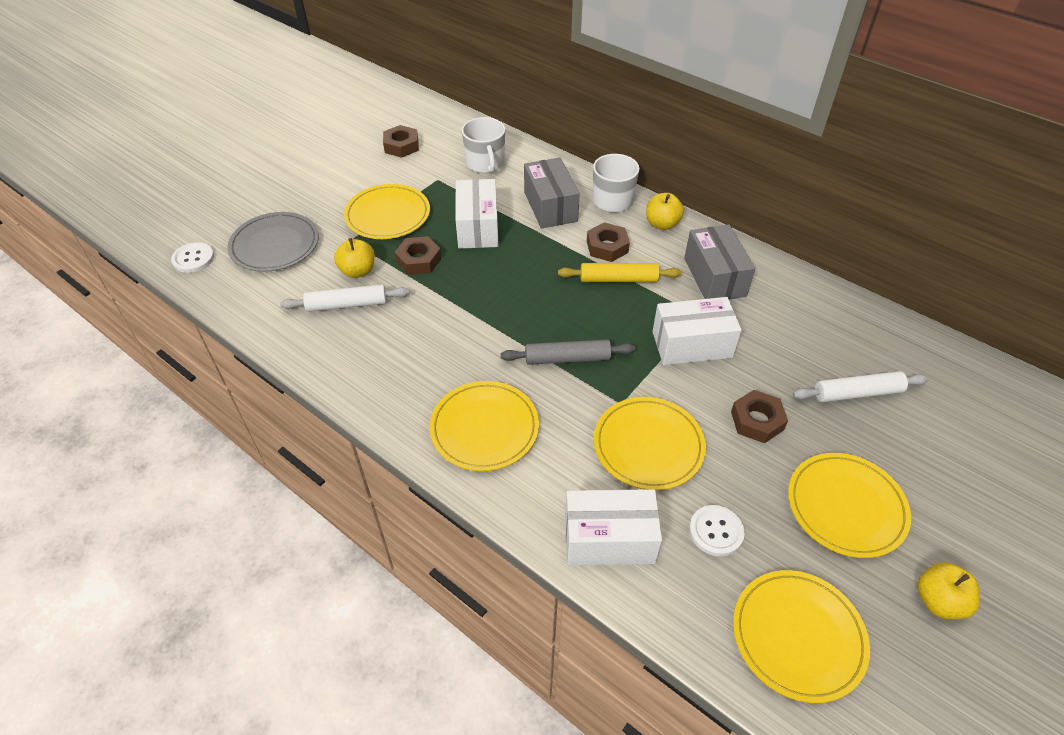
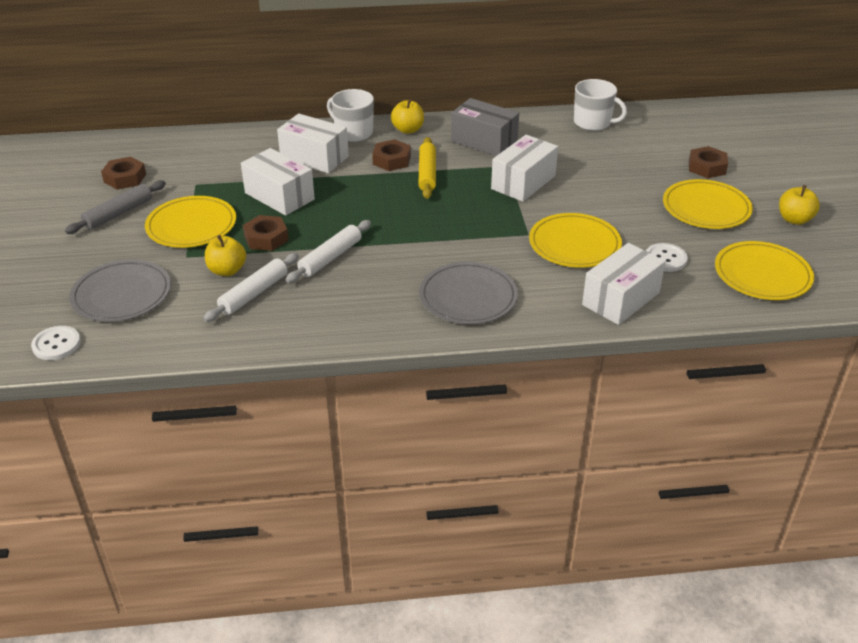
camera: 45 degrees left, 10 degrees down
(484, 428) = (468, 297): yellow plate -> grey plate
(485, 163) = (219, 156): white mug -> white mug (593, 122)
(550, 206) = (314, 157): grey box -> white box
(567, 358) = (461, 232): grey rolling pin -> grey rolling pin (119, 213)
(618, 279) = (427, 173): yellow rolling pin -> yellow rolling pin turned 45 degrees counterclockwise
(757, 421) = (611, 197): brown nut -> brown nut (707, 167)
(857, 393) = (640, 155): white rolling pin -> white rolling pin (330, 258)

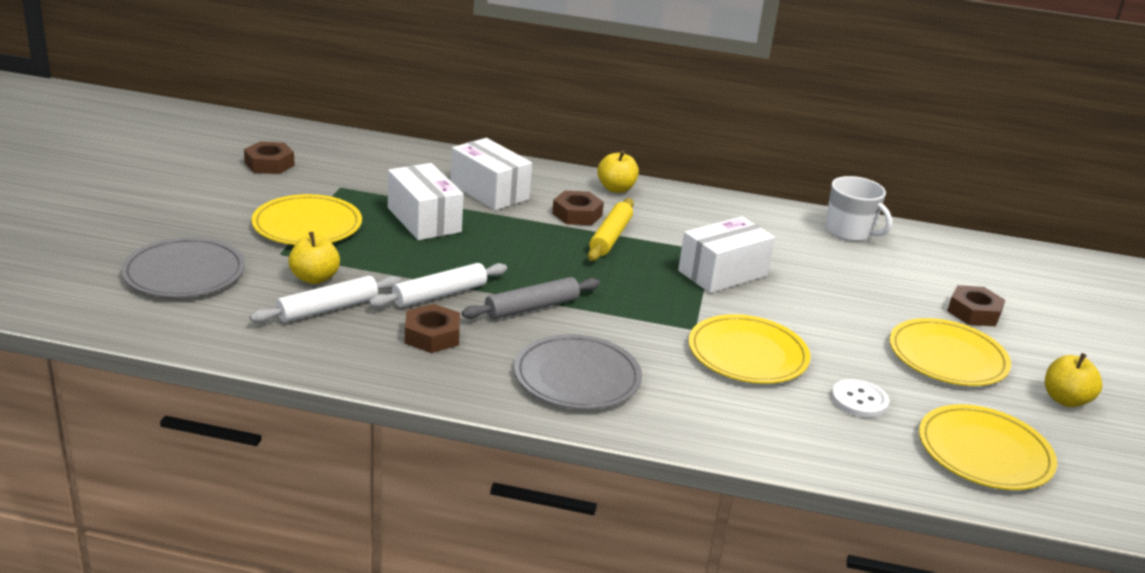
camera: 15 degrees right, 10 degrees down
(56, 344) = (80, 303): white button -> none
(119, 213) = (238, 195): grey rolling pin -> grey rolling pin (532, 308)
(266, 238) = (380, 257): brown nut -> brown nut (432, 335)
(353, 133) = (550, 177): white mug -> none
(484, 141) = (700, 220): grey box -> none
(620, 299) = (772, 430): white box -> none

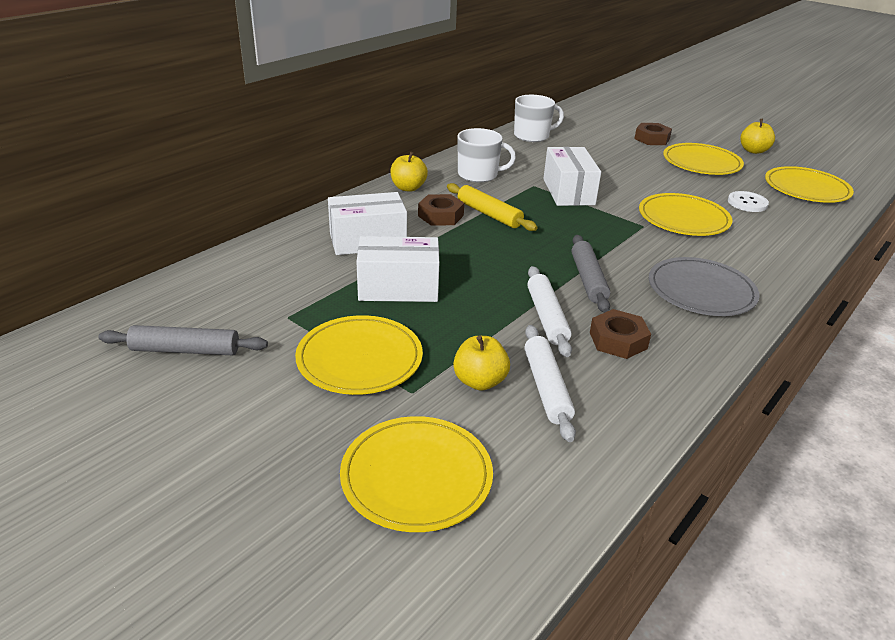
camera: 60 degrees left, 5 degrees up
(184, 273) = (416, 476): grey plate -> yellow plate
(269, 164) = (185, 350): brown nut -> grey rolling pin
(695, 217) = (478, 175): none -> white mug

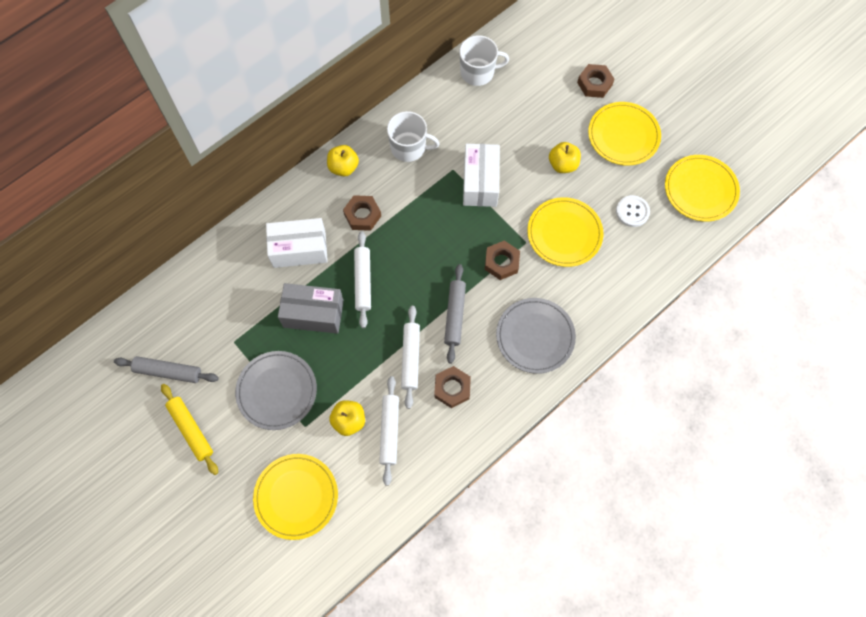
camera: 10 degrees right, 35 degrees up
(359, 359) = (277, 391): yellow plate -> grey plate
(398, 288) = (313, 314): white box -> grey box
(457, 260) = (363, 281): none -> white rolling pin
(489, 214) = (402, 215): yellow rolling pin -> yellow rolling pin (191, 430)
(624, 240) = (501, 262): none -> brown nut
(753, 151) = (686, 113): yellow apple -> yellow apple (563, 164)

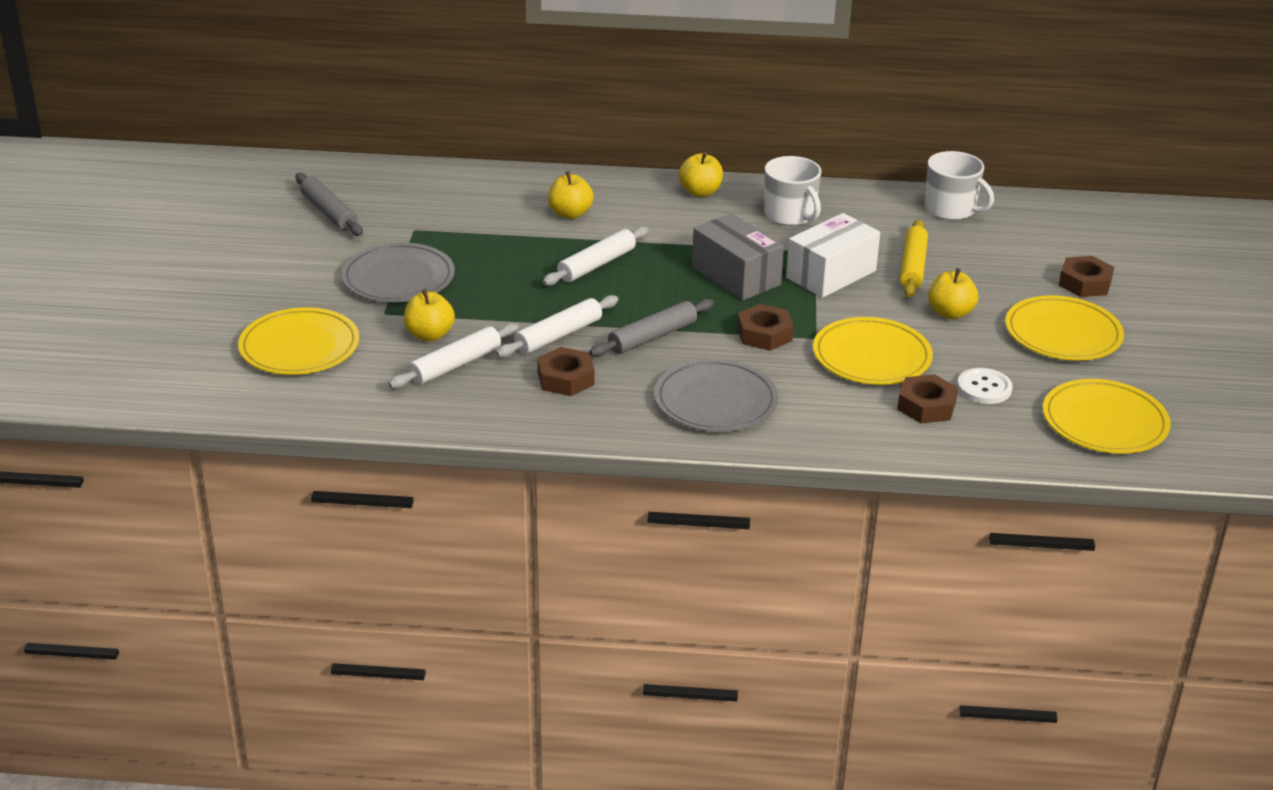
camera: 45 degrees right, 35 degrees down
(191, 430) = (286, 254): yellow rolling pin -> yellow rolling pin (913, 266)
(299, 249) = (570, 214): white box -> yellow apple
(313, 314) = (514, 256): grey box -> grey box (736, 276)
(362, 215) = (668, 228): brown nut -> brown nut (926, 406)

